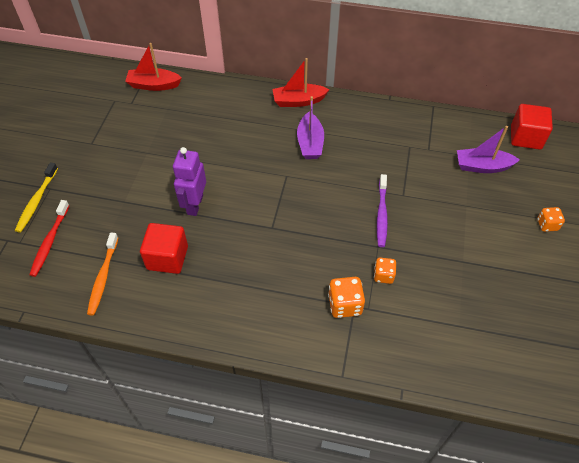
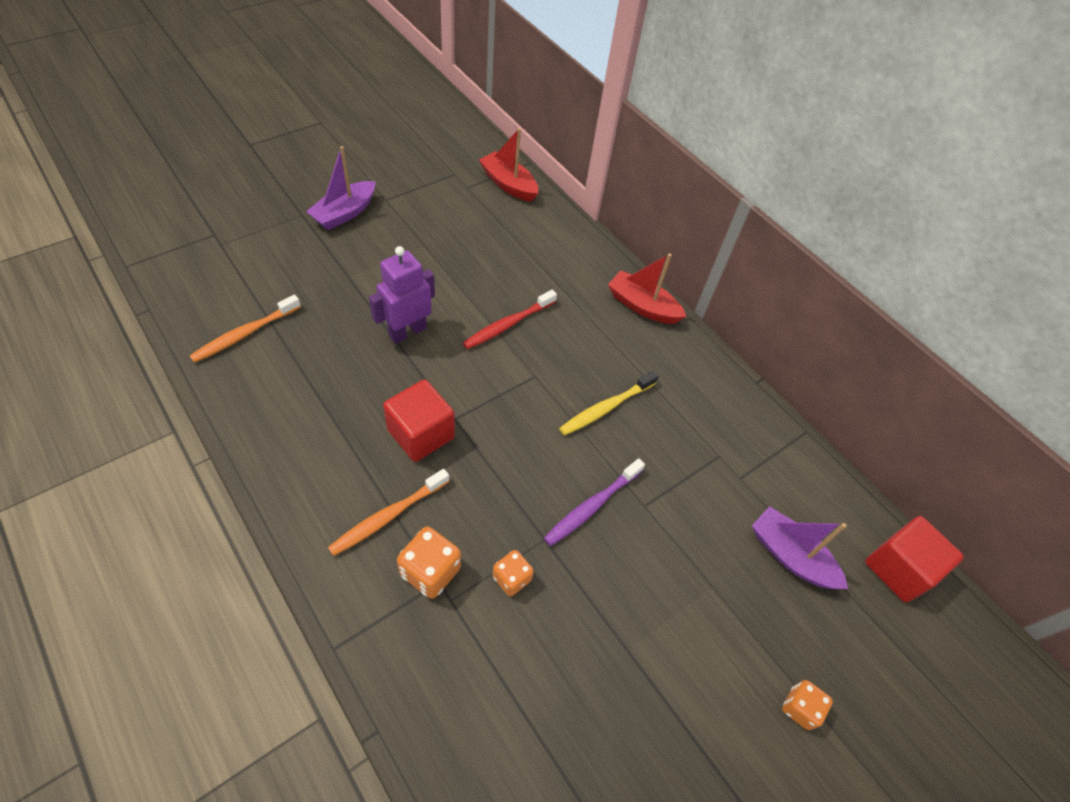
camera: 35 degrees right, 0 degrees up
(37, 201) = (278, 218): yellow toothbrush -> yellow toothbrush (606, 408)
(50, 242) = (243, 263): red toothbrush -> red toothbrush (508, 324)
(167, 258) = (320, 363): red cube -> red cube (421, 434)
(295, 299) = (388, 516): none -> orange toothbrush
(310, 143) = (602, 361): purple boat -> purple boat (345, 213)

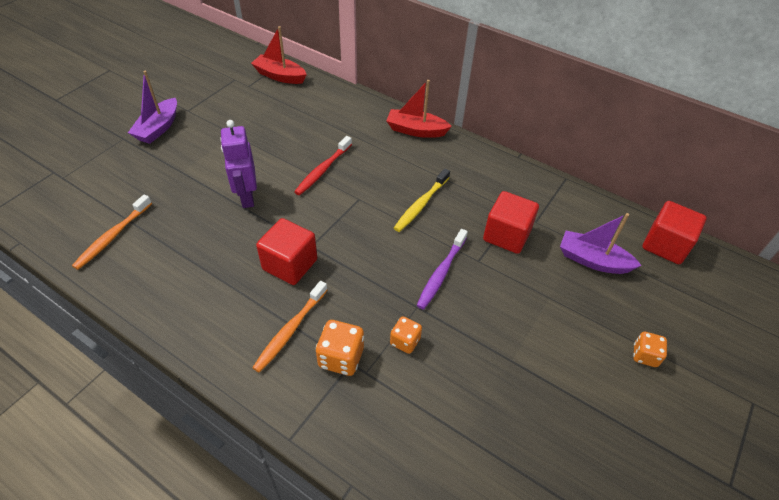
camera: 15 degrees left, 5 degrees down
(407, 332) = (247, 197): purple robot -> purple robot turned 45 degrees counterclockwise
(694, 484) = (506, 235): none -> red cube

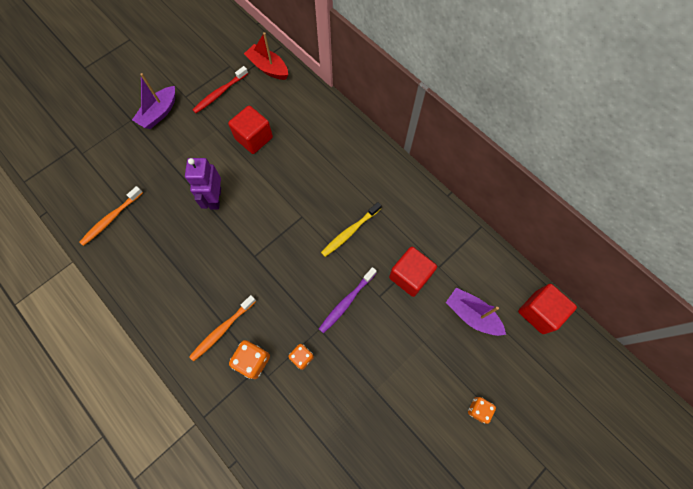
camera: 15 degrees right, 20 degrees up
(290, 264) = (234, 271): red cube -> red cube (254, 138)
(323, 170) = (280, 181): red toothbrush -> red toothbrush (220, 93)
(416, 130) = (368, 151): red boat -> none

